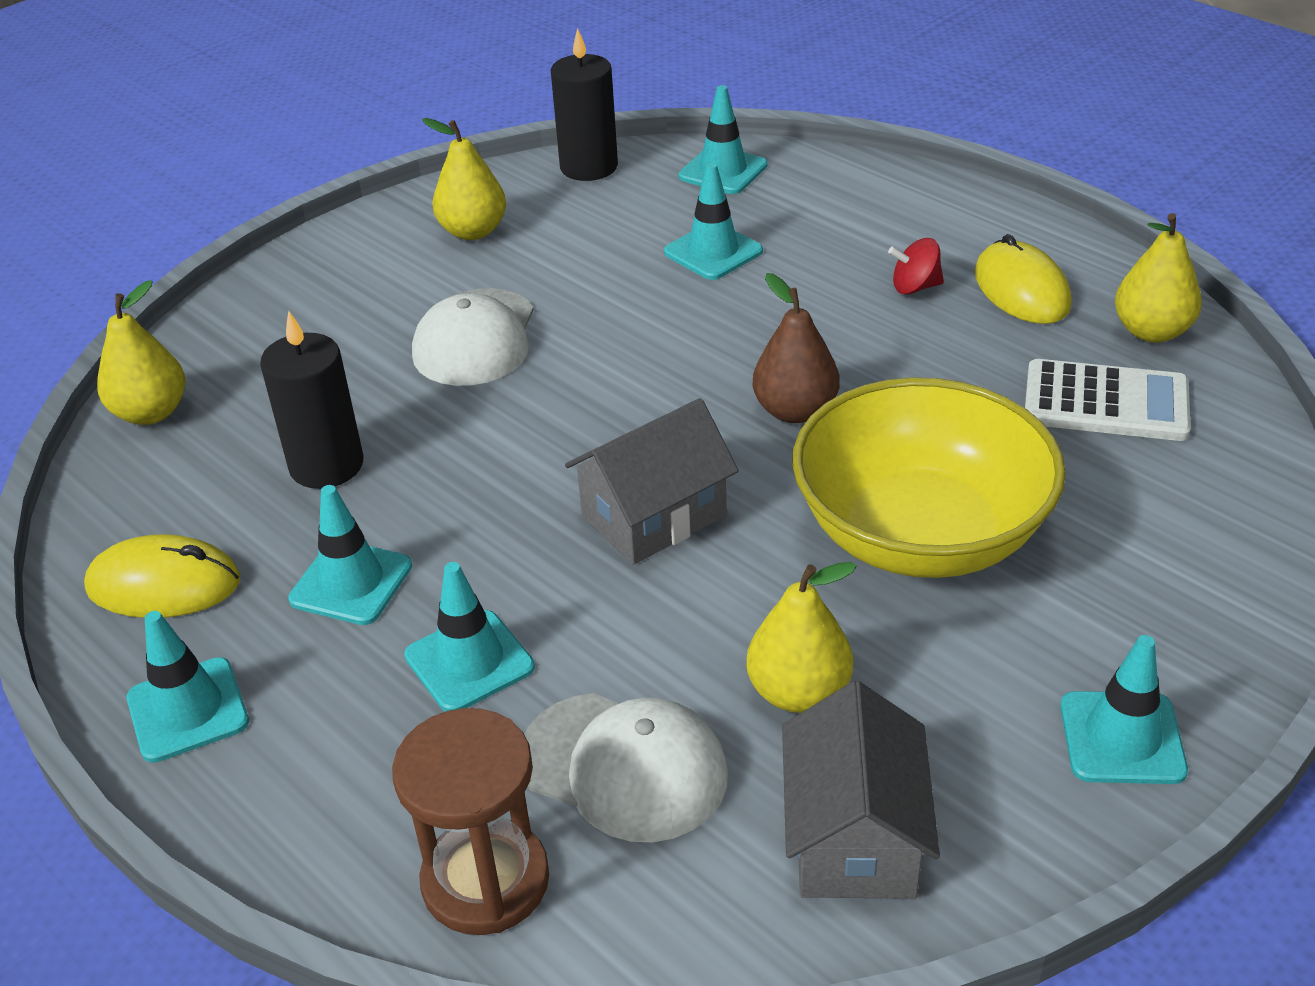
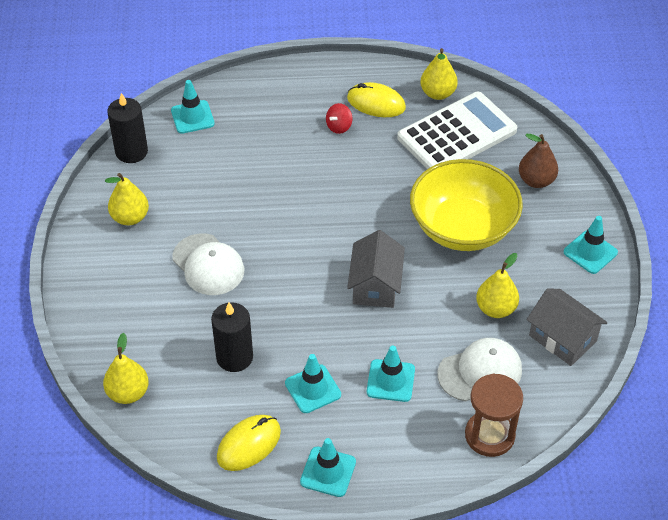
camera: 50 degrees left, 10 degrees up
(713, 252) = (244, 160): turquoise traffic cone -> none
(795, 411) = (366, 210): brown pear -> brown pear (536, 180)
(1106, 402) = (457, 134): white calculator -> white calculator, size x1.54

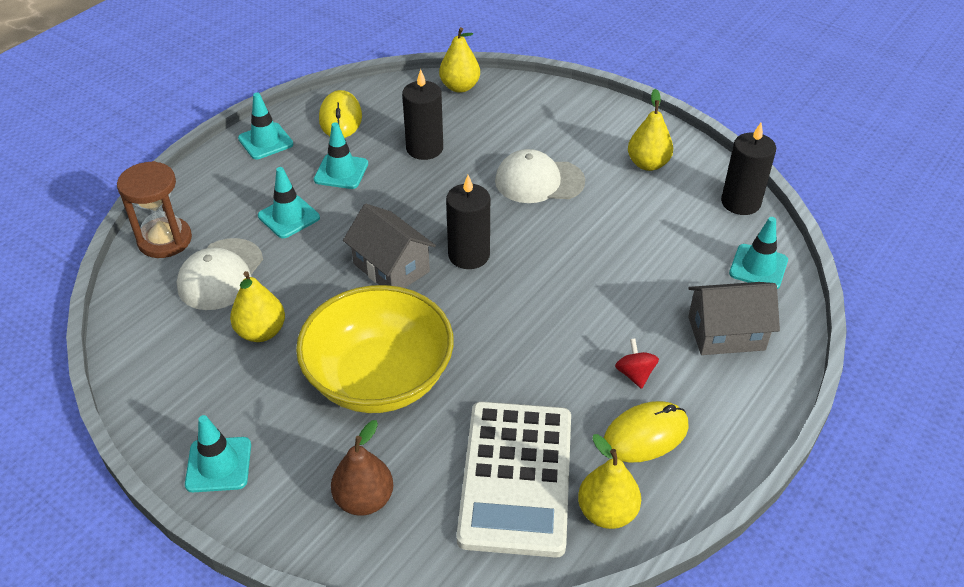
camera: 130 degrees right, 5 degrees down
(322, 254) = (469, 255): none -> black candle
(562, 338) = (169, 356): grey house -> grey house (726, 333)

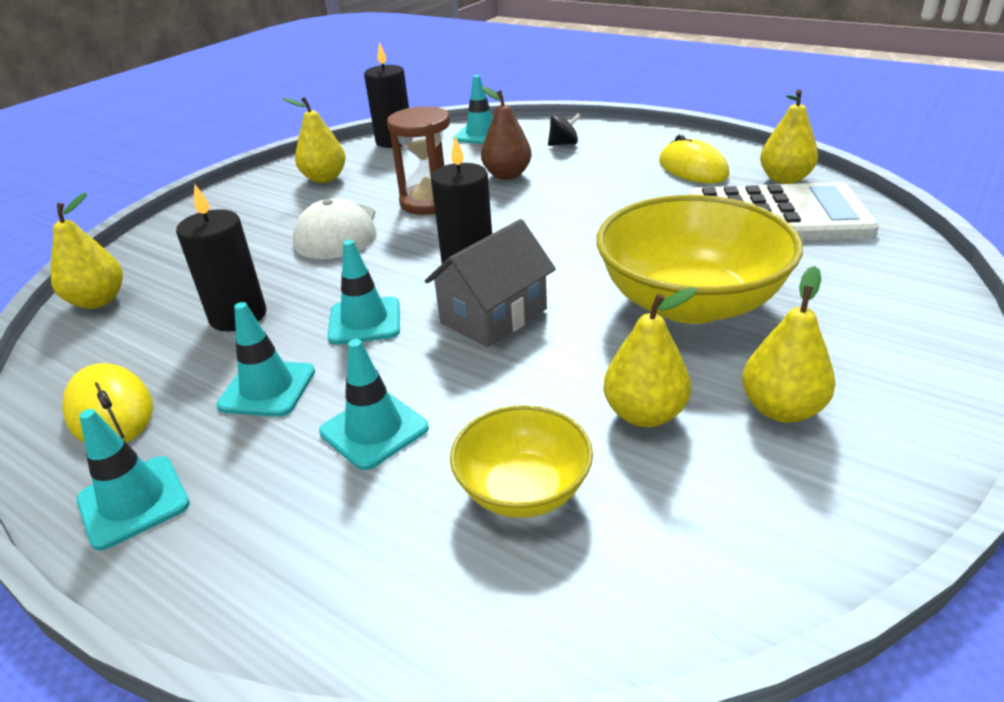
camera: 90 degrees left, 10 degrees down
(165, 240) = (426, 604): brown hourglass -> brown hourglass (429, 202)
(218, 465) = (903, 409): turquoise traffic cone -> turquoise traffic cone (364, 321)
(220, 274) = (523, 489): white cap -> yellow bowl
(242, 400) = (781, 409): none -> yellow pear
(340, 118) = (110, 411): yellow mouse -> yellow mouse turned 60 degrees clockwise
(364, 499) = (865, 291): brown pear -> brown pear (507, 175)
(635, 374) = (625, 174): red spinning top -> none
(726, 333) = (564, 144): grey house -> black spinning top

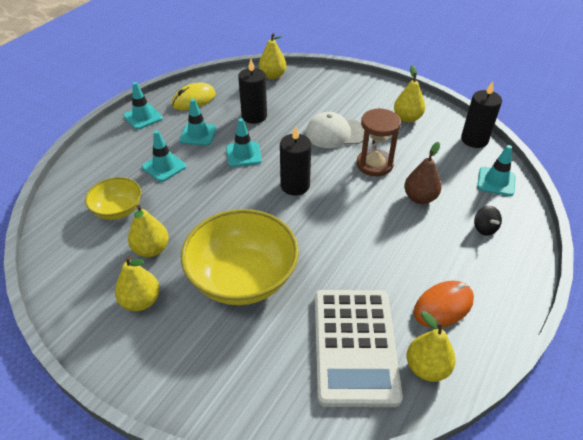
camera: 85 degrees right, 10 degrees up
(493, 316) = (241, 197): grey house -> none
(692, 168) = (443, 306): yellow mouse -> orange mouse

